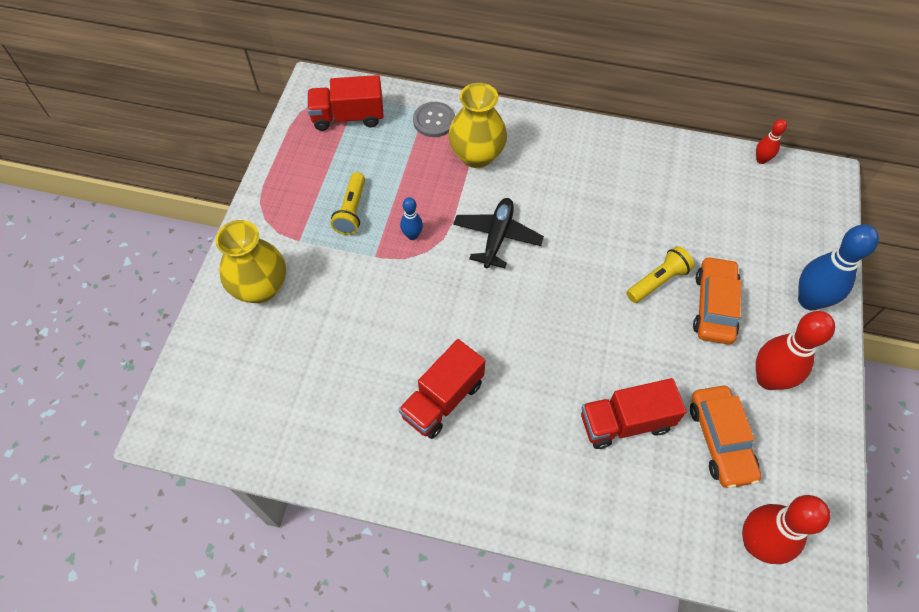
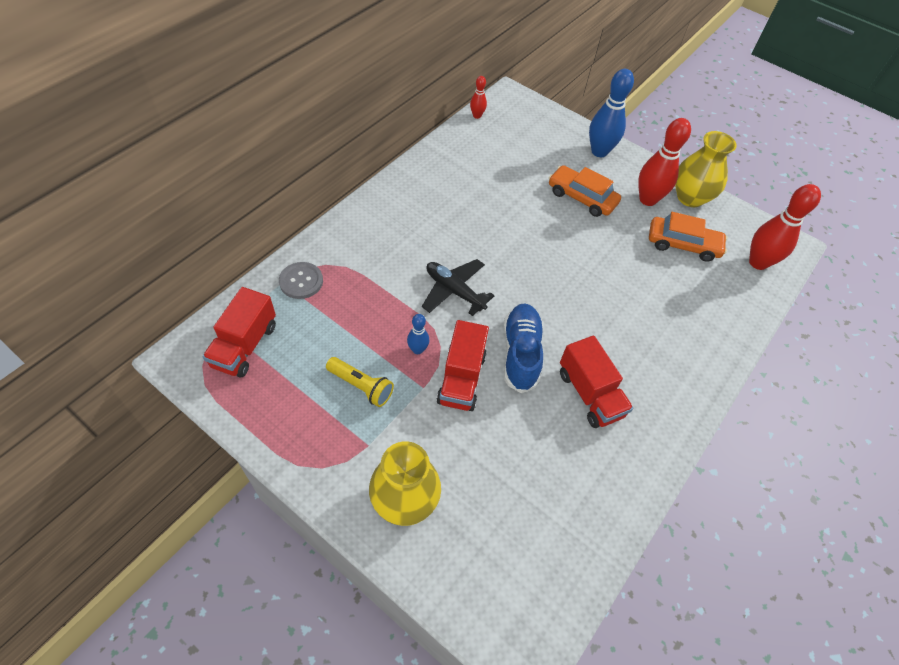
camera: 70 degrees left, 5 degrees down
(456, 320) = (520, 353): none -> blue shoe
(477, 155) = (362, 268): yellow vase -> yellow vase (690, 197)
(625, 422) = (652, 288): red truck -> red truck (461, 378)
(658, 281) = (546, 216): yellow flashlight -> none

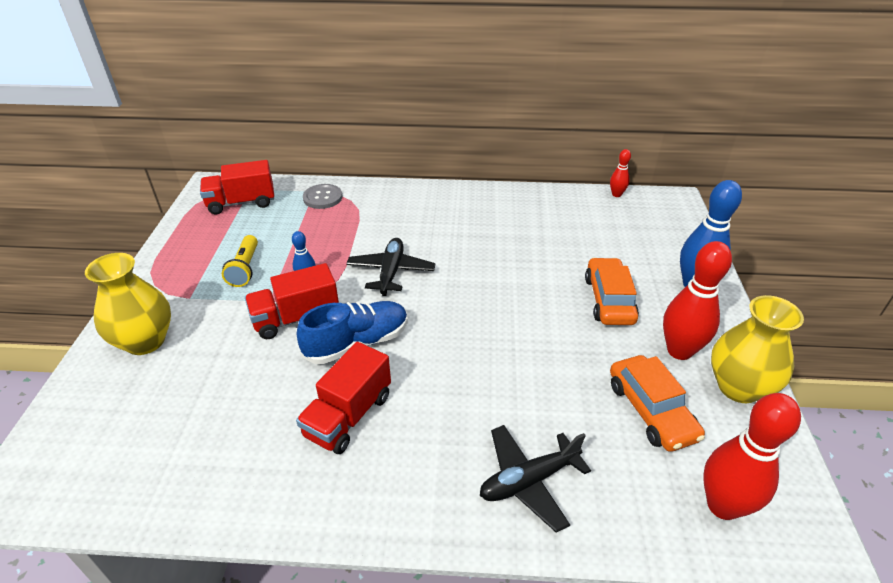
camera: 60 degrees right, 15 degrees down
(698, 331) = (528, 481): none -> black plane

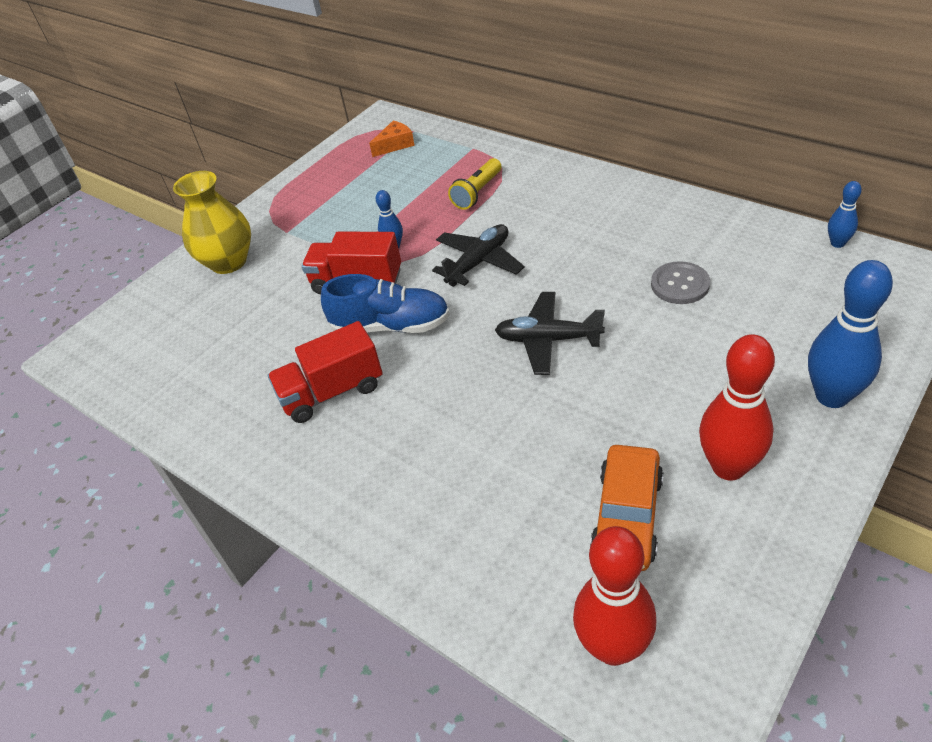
camera: 40 degrees right, 5 degrees up
(241, 203) = (395, 145): red truck -> orange cheese
(245, 269) = (350, 217): yellow flashlight -> yellow flashlight (477, 193)
(322, 197) = (475, 158): grey button -> grey button (680, 284)
(528, 481) = (437, 523): black plane -> black plane (548, 340)
(609, 300) = (696, 375): orange car -> none
(616, 194) = (837, 243): red bowling pin -> blue bowling pin
(738, 387) = (764, 539): yellow vase -> none

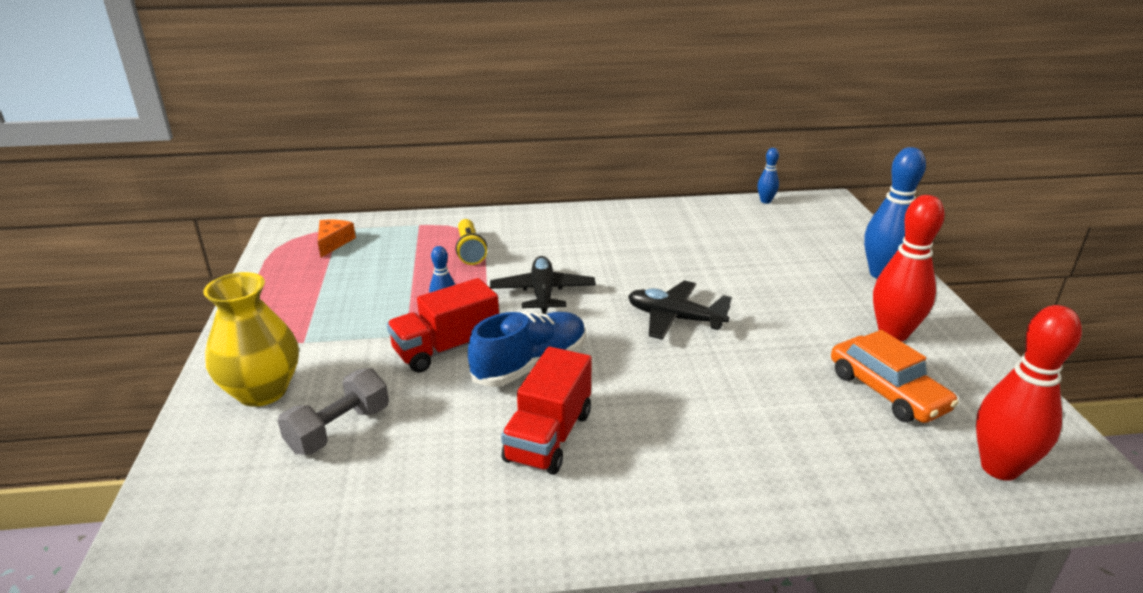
camera: 50 degrees left, 15 degrees down
(234, 314) = (339, 429): none -> grey dumbbell
(548, 340) = (674, 318): black plane -> black plane turned 60 degrees clockwise
(680, 284) = (711, 253): grey button -> none

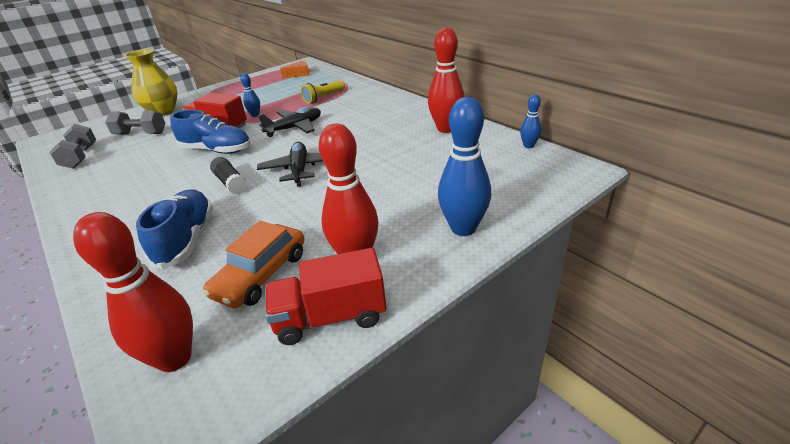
camera: 60 degrees right, 5 degrees up
(345, 515) = (80, 157): none -> grey dumbbell
(548, 436) = (152, 176): red truck -> red truck (330, 317)
(655, 372) = (231, 183): none -> black glue stick
(679, 218) = (446, 129): none -> red bowling pin
(774, 429) = (186, 239): none -> blue shoe

